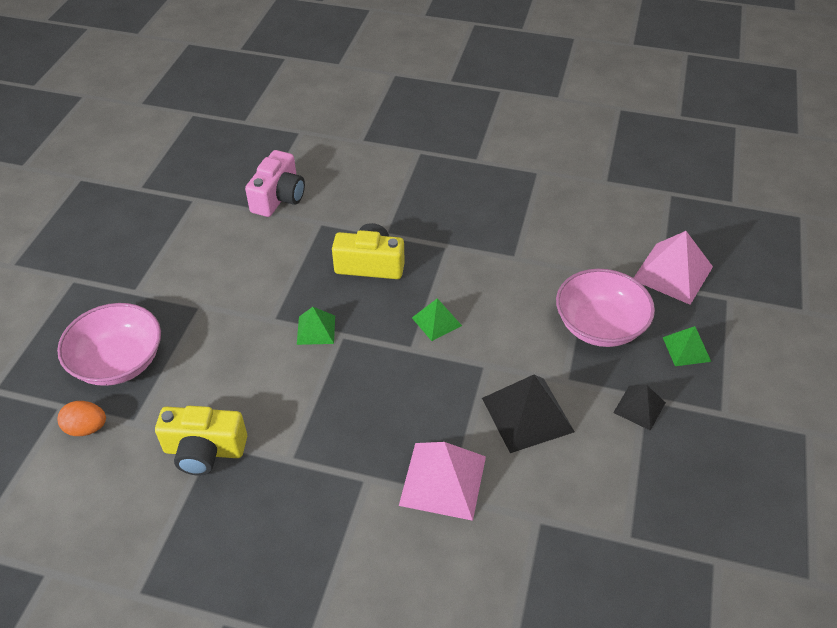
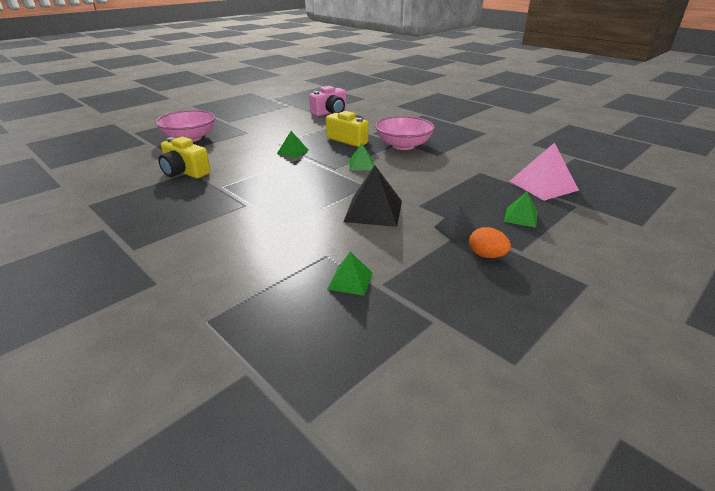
camera: 30 degrees right, 15 degrees down
(86, 428) = (147, 151): orange egg -> orange egg (486, 255)
(443, 480) = (289, 219): pink pyramid -> none
(597, 549) = (350, 280): none -> green pyramid
(600, 325) = (465, 192): pink bowl -> pink bowl (403, 145)

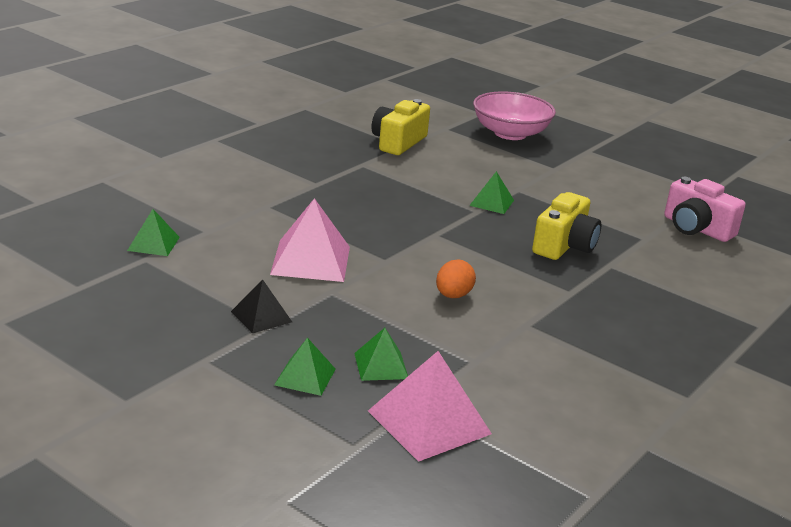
camera: 80 degrees right, 5 degrees down
(361, 165) = (461, 254): green pyramid -> green pyramid (381, 366)
(373, 211) = (310, 260): black pyramid -> pink pyramid
(403, 145) = (562, 294): pink bowl -> none
(486, 255) = (198, 332): orange egg -> orange egg (453, 295)

